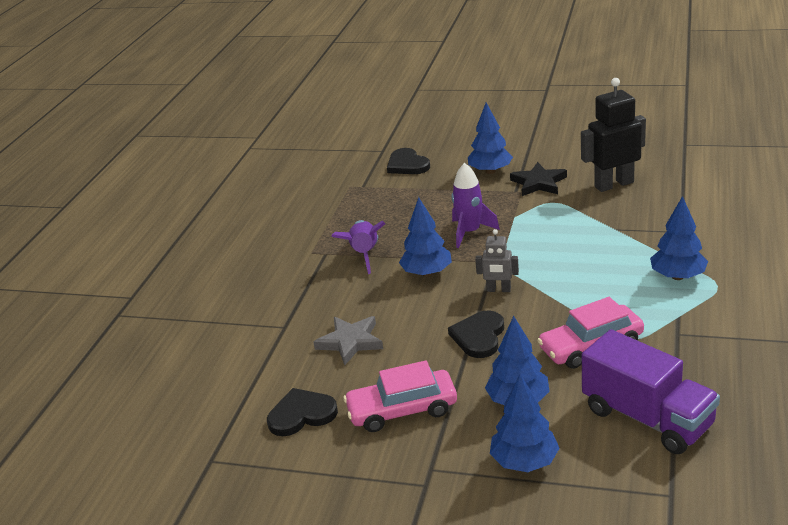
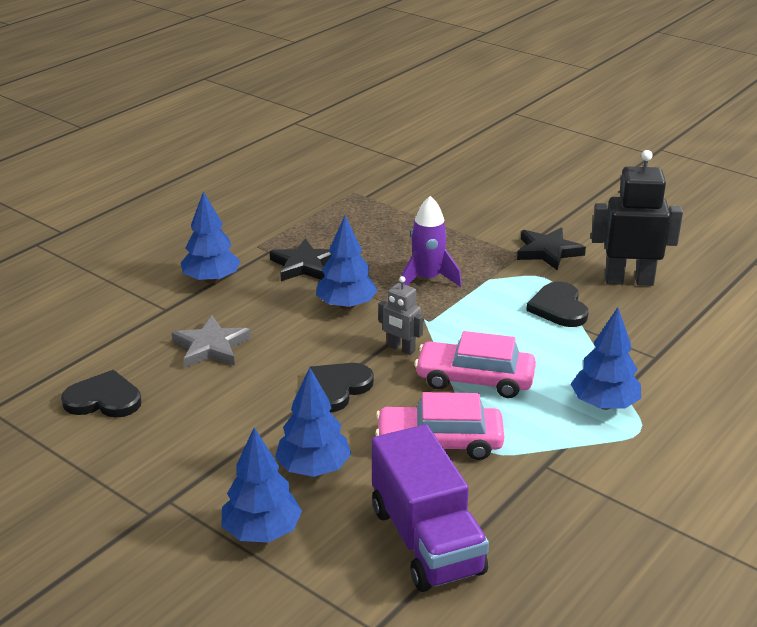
camera: 20 degrees right, 0 degrees up
(364, 254) = (304, 265): purple rocket -> black star
(402, 410) = (196, 432): pink car -> pink car (474, 379)
(407, 165) = (430, 188): black heart -> black heart (559, 308)
(490, 171) = (509, 222): blue tree -> blue tree (211, 280)

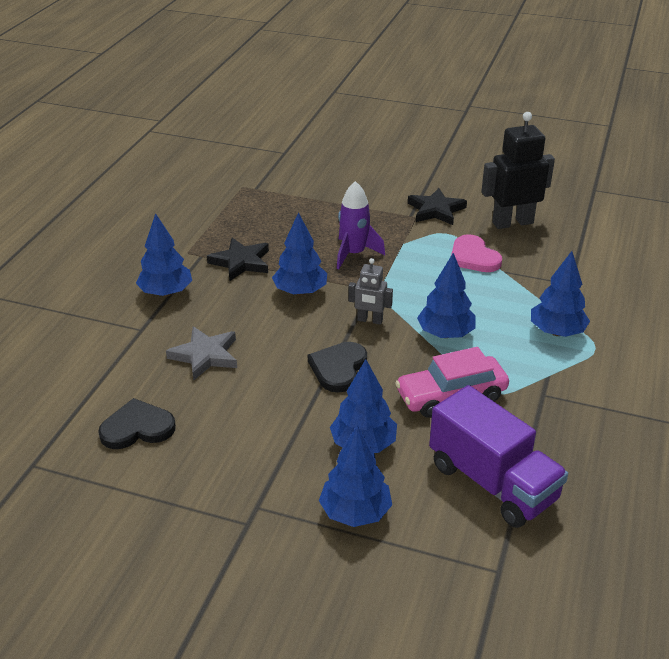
camera: 20 degrees left, 5 degrees up
(474, 379) = (445, 334): pink car -> blue tree
(559, 308) = (473, 257): black heart -> pink heart

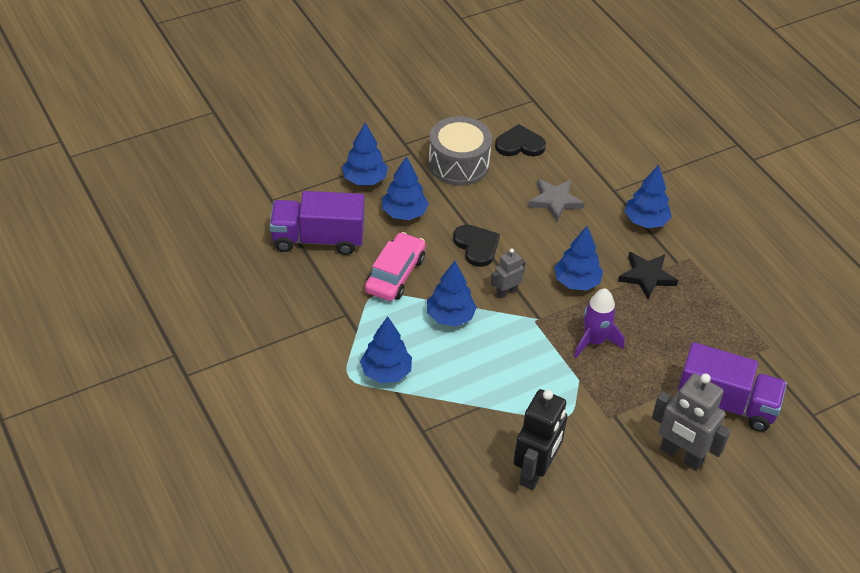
camera: 130 degrees right, 10 degrees up
(137, 428) = (519, 144): black heart -> black heart turned 120 degrees counterclockwise
(230, 454) = (458, 164): none -> grey drum
(326, 182) = (725, 404): none -> purple truck
(400, 180) = (681, 455): none -> grey robot
(436, 210) = (606, 438): black star -> none
(473, 257) = (516, 404): pink heart -> none

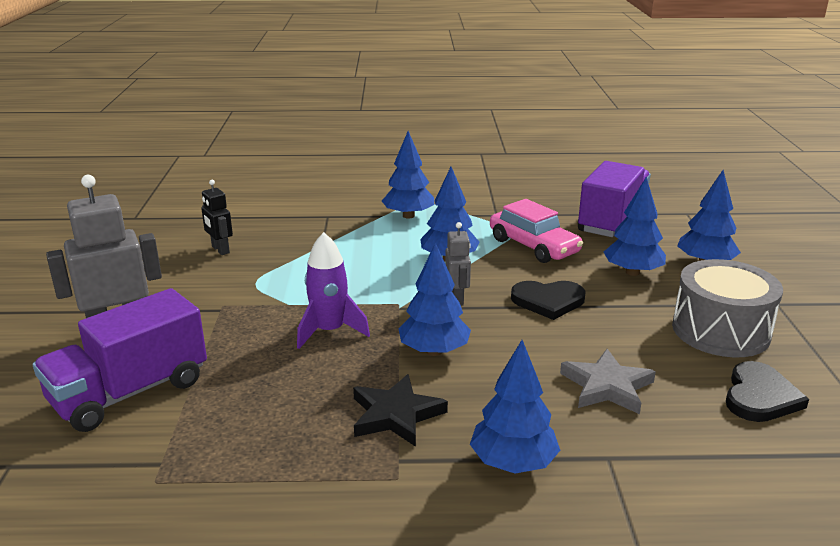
camera: 120 degrees right, 20 degrees down
(535, 472) = (220, 250): black robot -> black robot, size x0.54

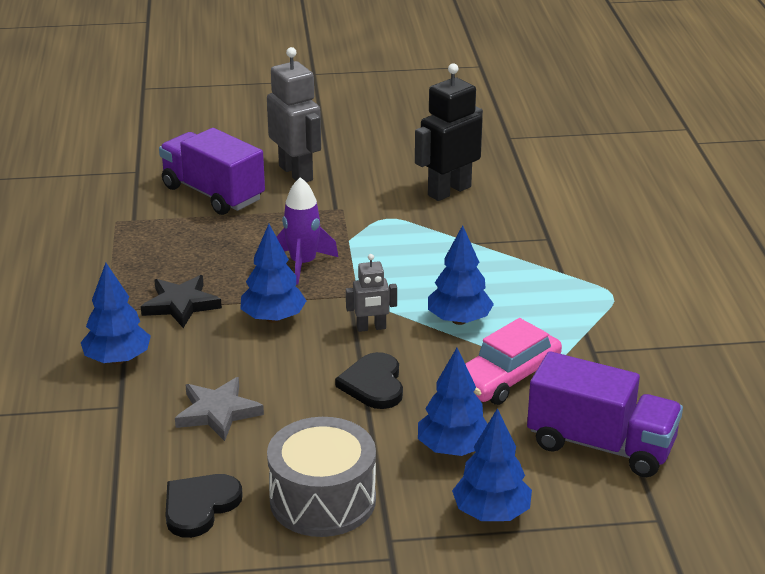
camera: 85 degrees right, 5 degrees up
(220, 250) = (449, 191): black robot -> black robot, size x1.86
(408, 216) = (566, 289): blue tree -> none
(760, 396) = (199, 506): black heart -> black heart turned 105 degrees clockwise

